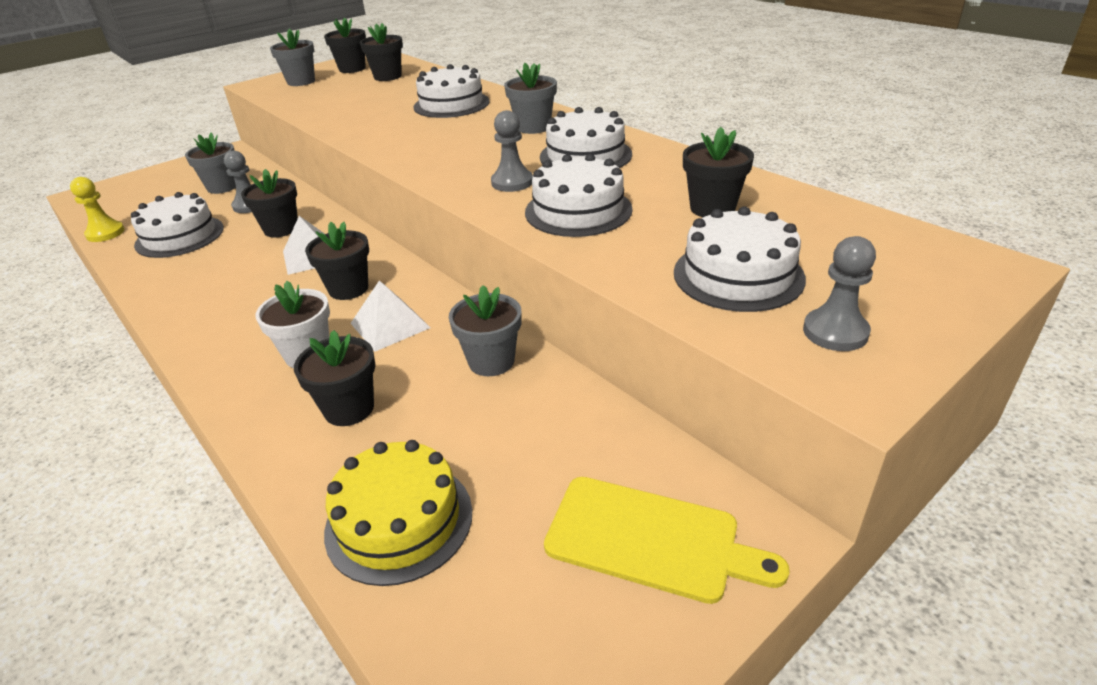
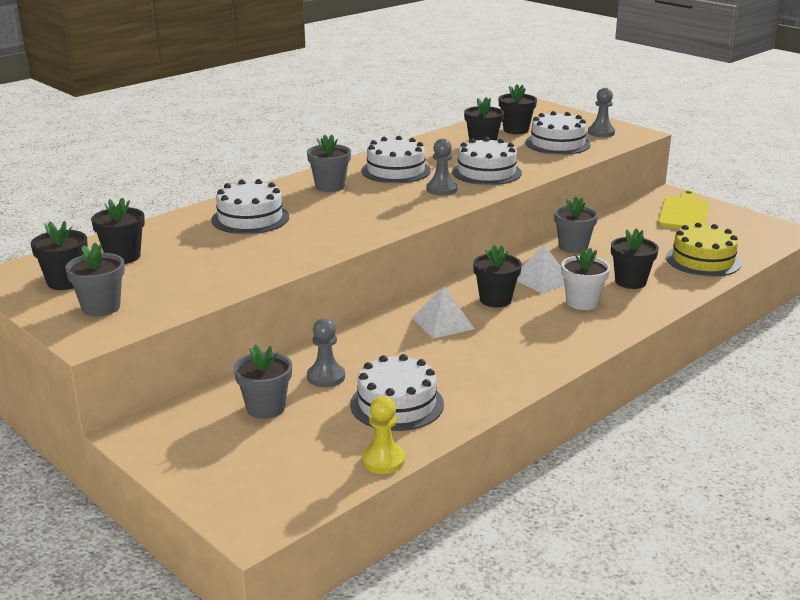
camera: 95 degrees left, 10 degrees down
(281, 229) = (387, 347): black flower pot -> black flower pot (516, 130)

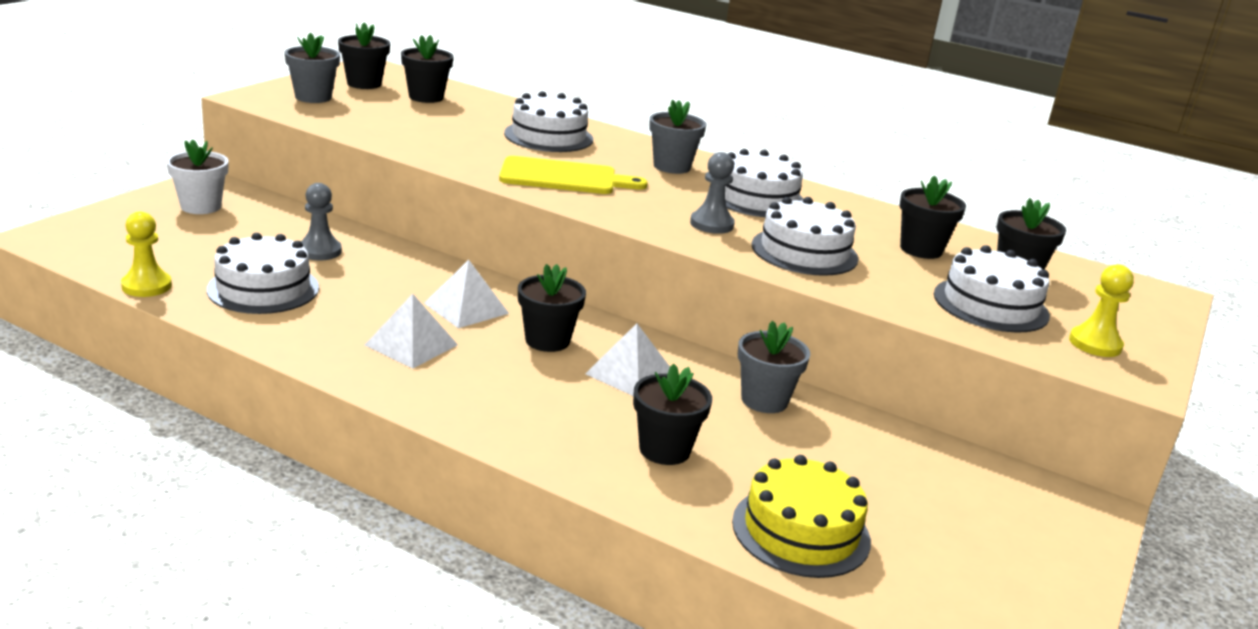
camera: 70 degrees right, 0 degrees up
(265, 408) = (253, 228): grey flower pot -> none
(499, 347) = (411, 345): none -> white pyramid
(582, 302) = (569, 405): white flower pot -> white flower pot (201, 206)
(601, 133) = (1095, 344): grey pawn -> yellow pawn
(684, 213) = (1011, 520): yellow cutting board -> yellow cutting board (564, 177)

